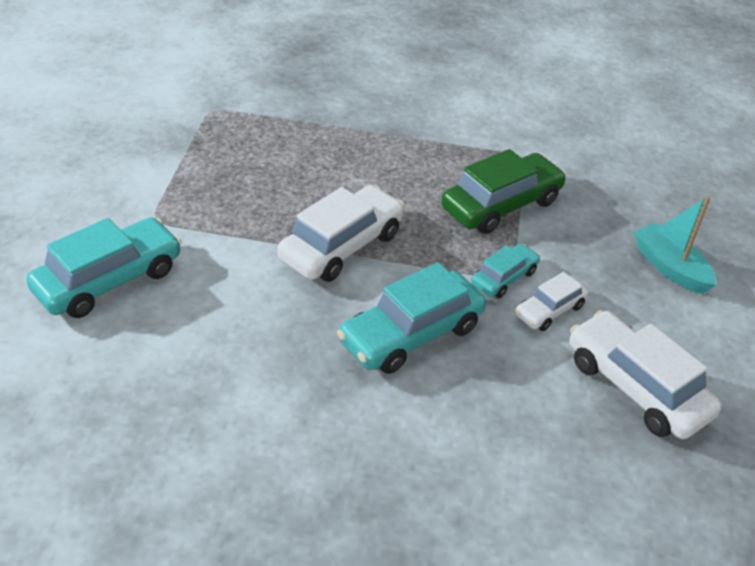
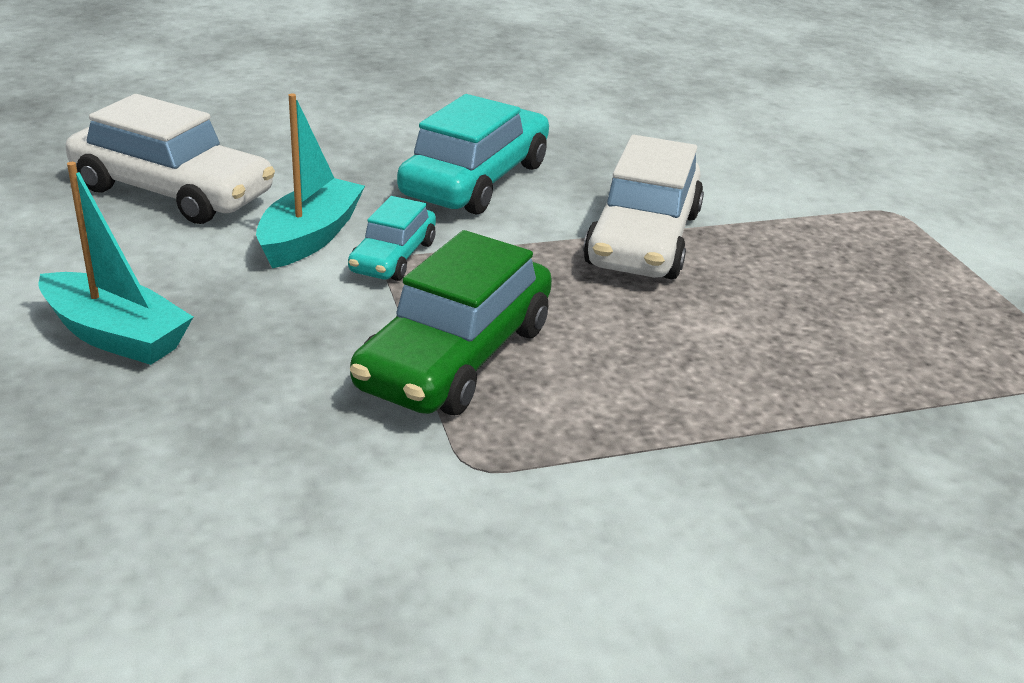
camera: 155 degrees right, 10 degrees down
(108, 280) = (840, 153): turquoise car -> none
(549, 310) = (310, 237): white car -> turquoise boat

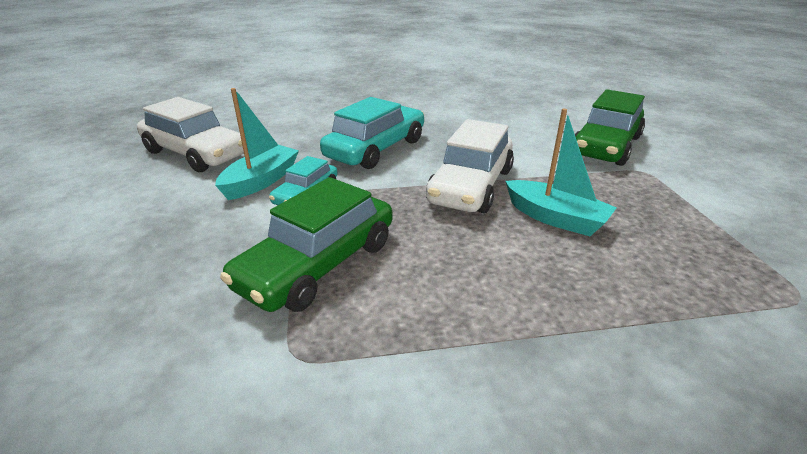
camera: 10 degrees right, 0 degrees up
(116, 336) = (106, 242): turquoise boat -> turquoise boat (555, 218)
(836, 171) = (605, 146): none -> green car

